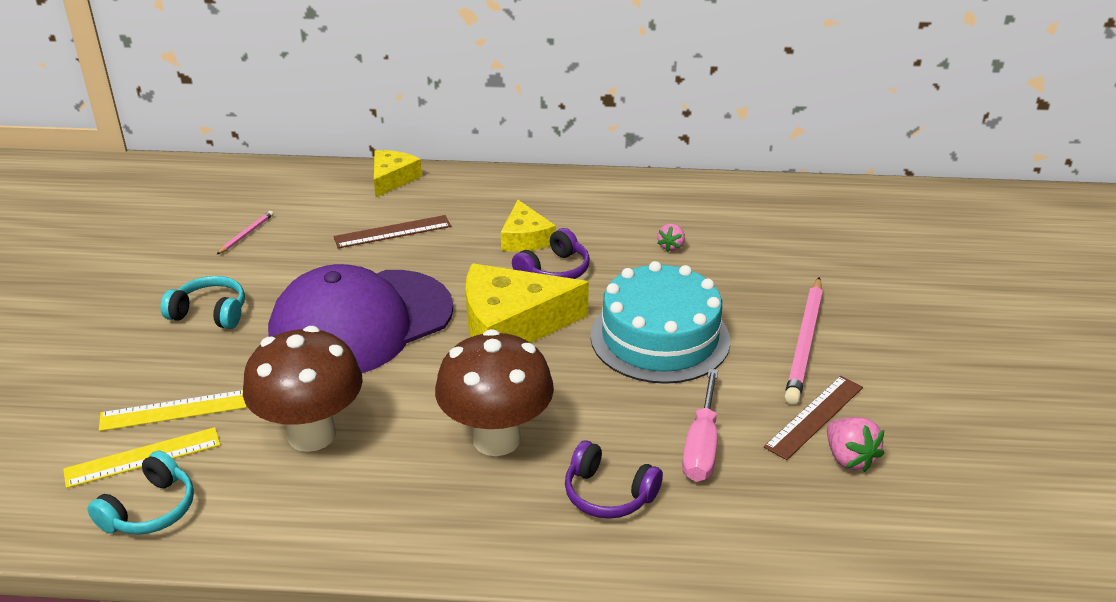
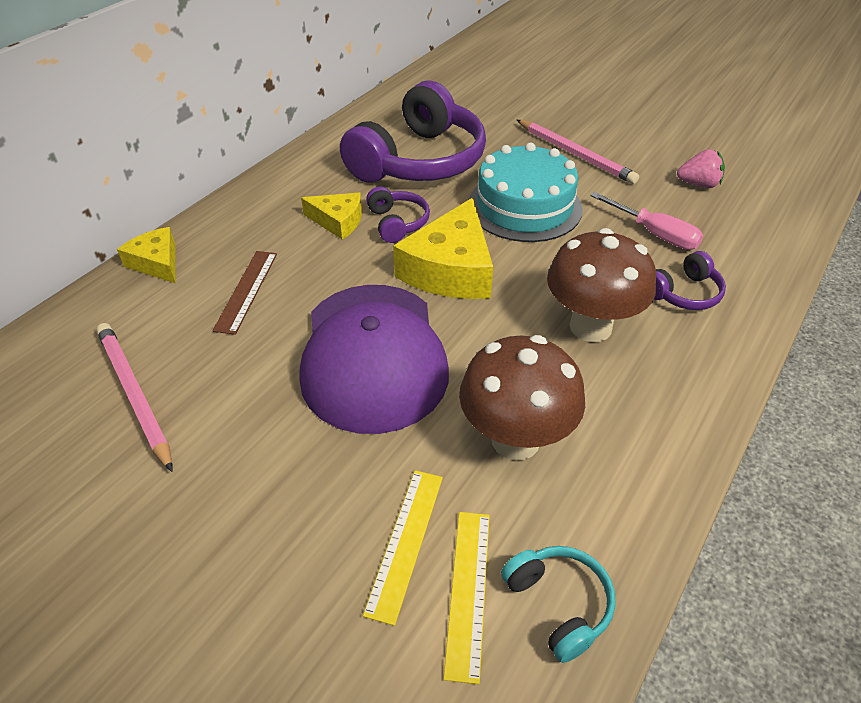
camera: 60 degrees left, 10 degrees up
(210, 313) = (255, 465): turquoise headphones -> none
(246, 234) = (135, 395): pink pencil -> pink pencil, size x2.13
(671, 246) = (419, 161): pink strawberry -> purple headphones
(814, 417) = (651, 180): brown ruler -> none

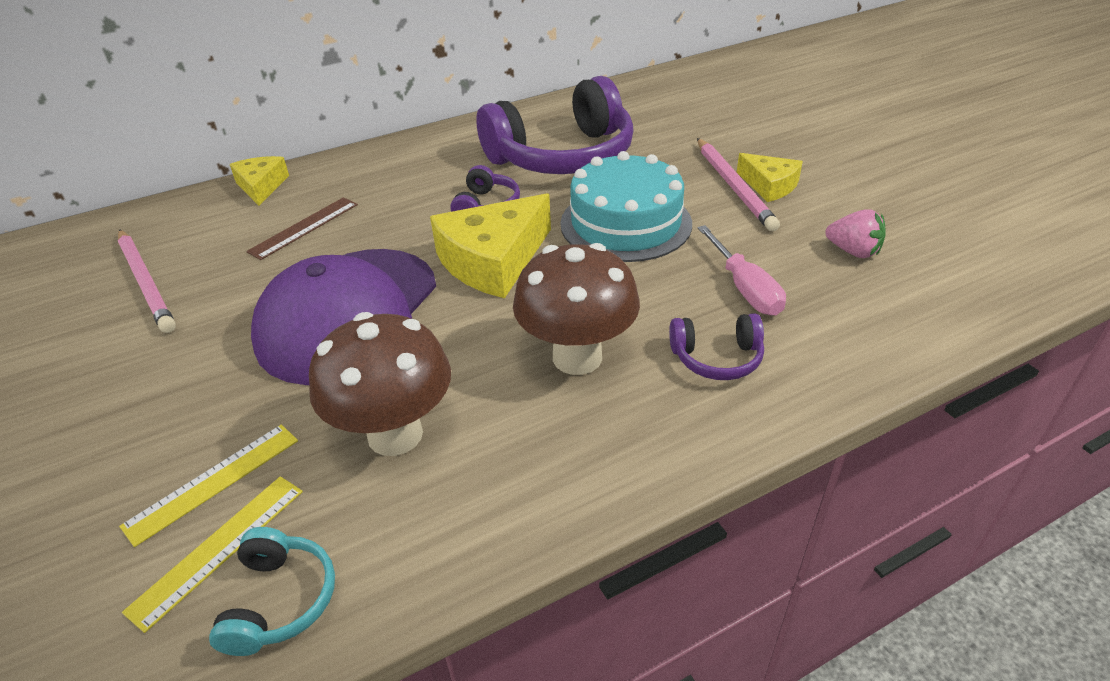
camera: 30 degrees right, 5 degrees down
(135, 395) = (146, 282): pink pencil -> pink pencil turned 150 degrees clockwise
(338, 221) = (435, 191): yellow cheese -> yellow cheese (769, 185)

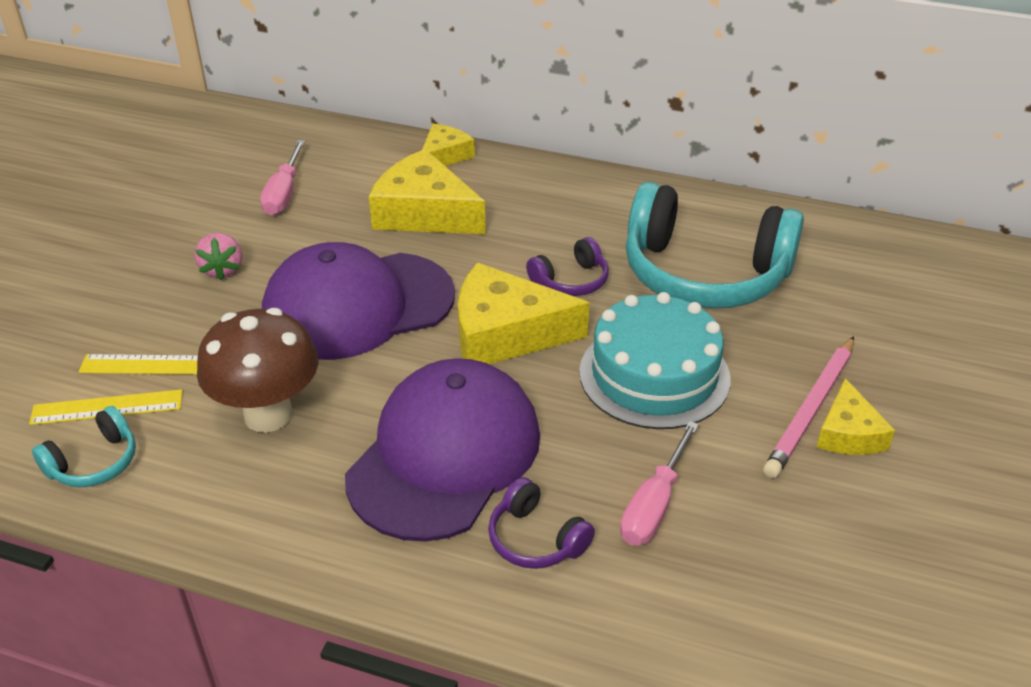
camera: 45 degrees right, 0 degrees up
(146, 282) = (284, 193): pink pencil -> pink screwdriver
(304, 227) = (424, 212): brown ruler -> yellow cheese
(562, 156) = (704, 274): purple headphones -> turquoise headphones
(577, 357) = (444, 455): brown mushroom -> purple cap
(853, 251) = (811, 553): pink strawberry -> pink strawberry (222, 270)

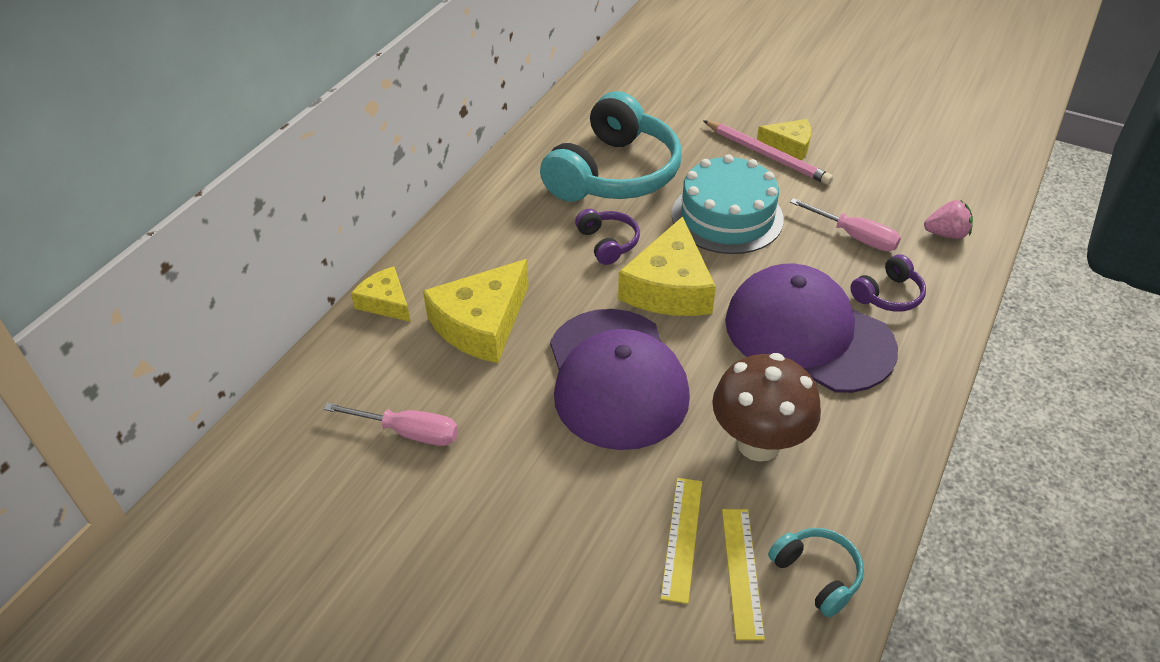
camera: 80 degrees left, 5 degrees up
(222, 270) = (536, 484): pink strawberry -> pink strawberry (946, 234)

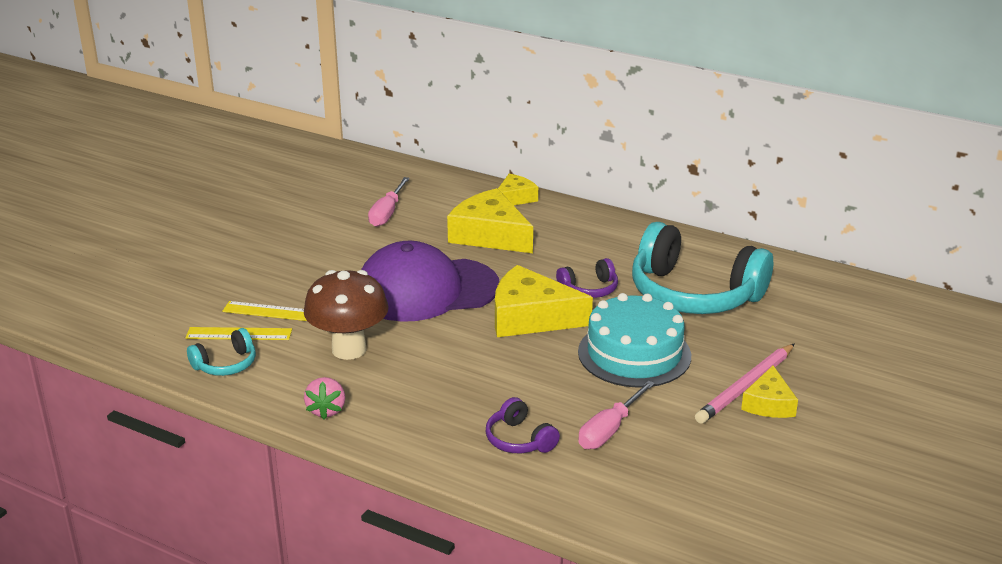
camera: 90 degrees right, 15 degrees down
(808, 334) = (467, 385): purple cap -> none
(946, 234) = (619, 496): pink strawberry -> pink strawberry (326, 410)

